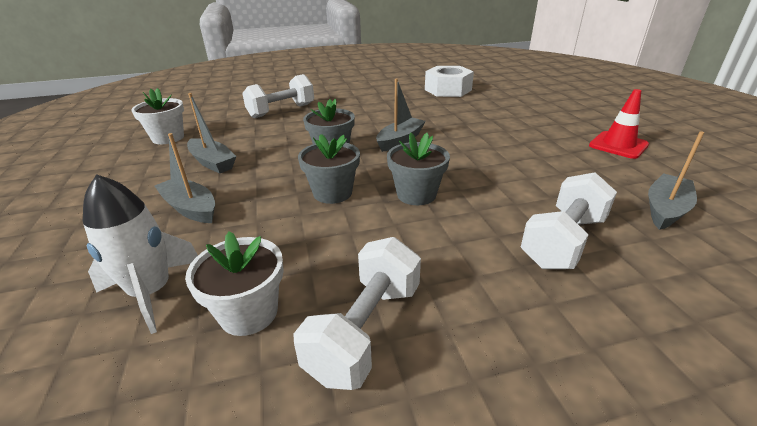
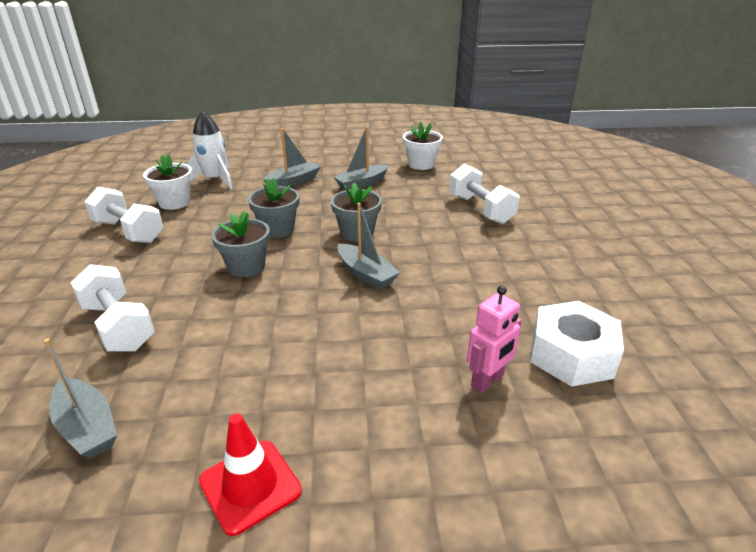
camera: 100 degrees right, 0 degrees up
(484, 104) = (487, 381): none -> pink robot

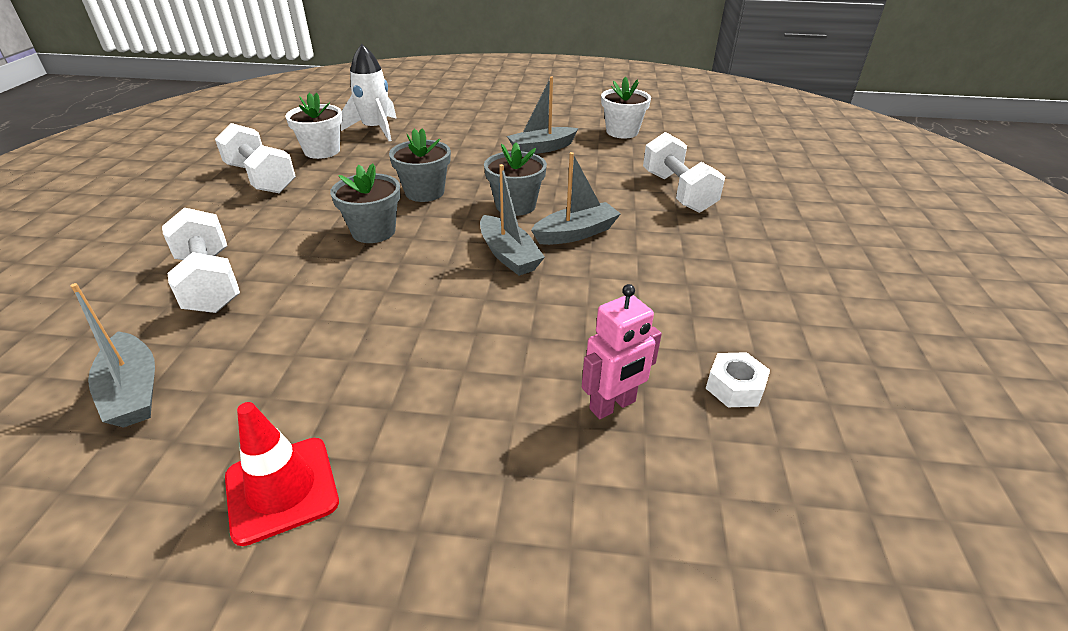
camera: 10 degrees right, 5 degrees up
(293, 182) = (463, 139): grey boat -> grey boat (576, 233)
(571, 355) = (734, 387): white nut -> white nut, size x0.51

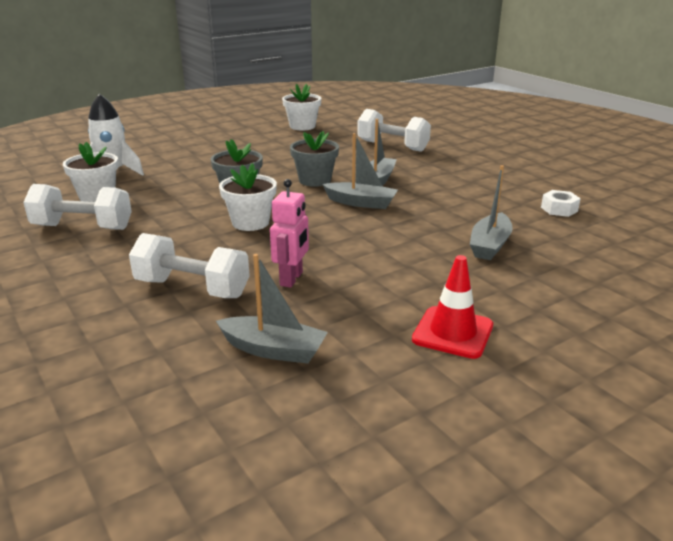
camera: 40 degrees left, 10 degrees down
(373, 231) = (250, 222): grey flower pot -> white flower pot
(542, 148) = (269, 148): grey boat -> grey boat (489, 245)
(613, 405) = (528, 236): pink robot -> pink robot (291, 279)

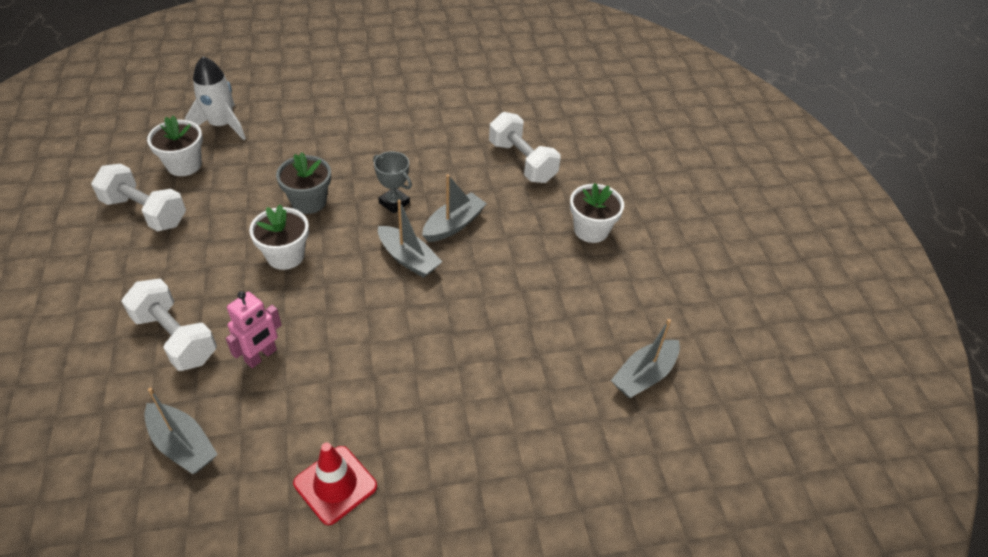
camera: 20 degrees right, 20 degrees up
(302, 126) = (457, 91): white flower pot -> white flower pot (591, 230)
(315, 180) = (394, 203): grey flower pot -> grey trophy
(489, 245) = (473, 375): grey boat -> grey boat (644, 375)
(559, 209) = (596, 342): white nut -> none

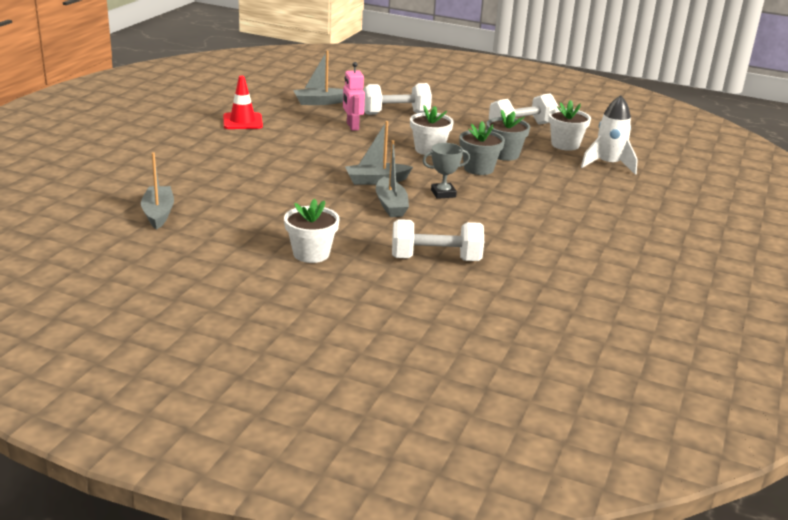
camera: 125 degrees right, 20 degrees down
(251, 197) = (504, 154): none -> grey flower pot

